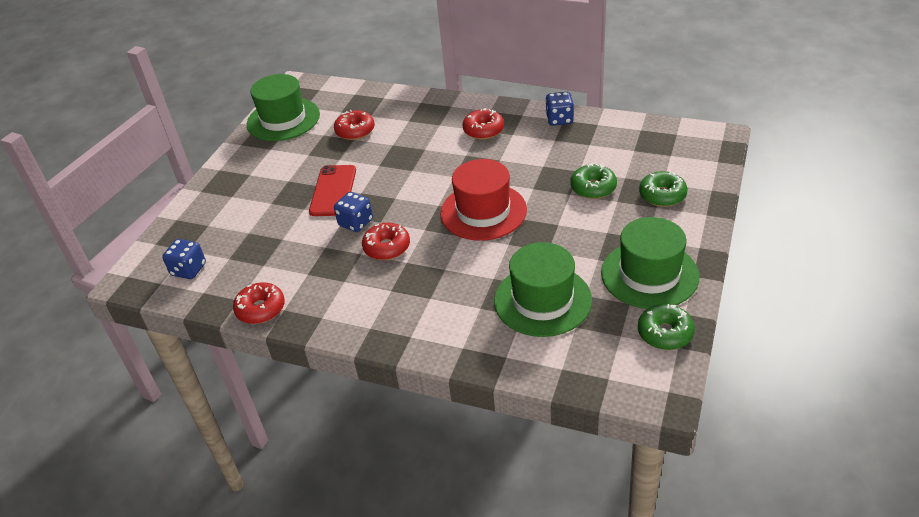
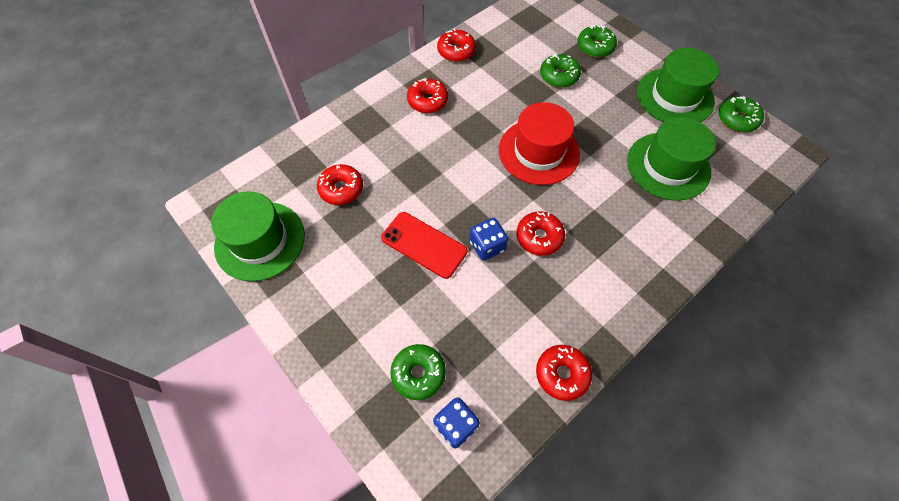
camera: 65 degrees left, 20 degrees up
(220, 235) = (418, 373): none -> green donut
(559, 119) = (456, 51): blue dice -> red donut

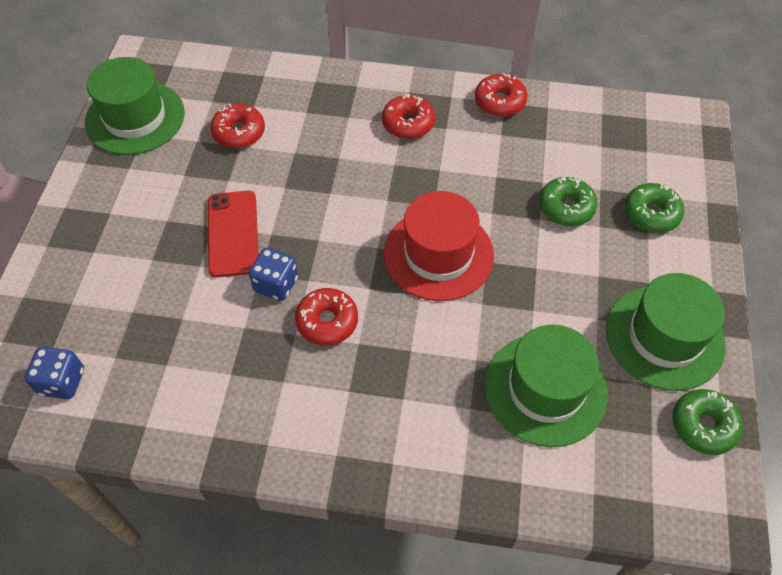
camera: 50 degrees right, 5 degrees down
(418, 373) = (93, 319): green donut -> none
(562, 374) = (180, 439): red donut -> none

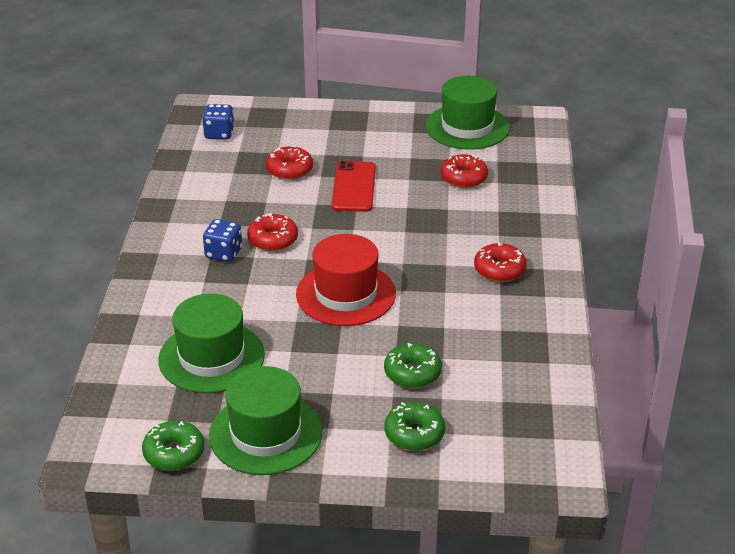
camera: 85 degrees right, 20 degrees down
(233, 233) = (354, 187): red phone -> red phone turned 75 degrees counterclockwise
(276, 284) = (306, 212): blue dice -> blue dice (223, 253)
(499, 102) = (546, 328): red donut -> red donut (289, 170)

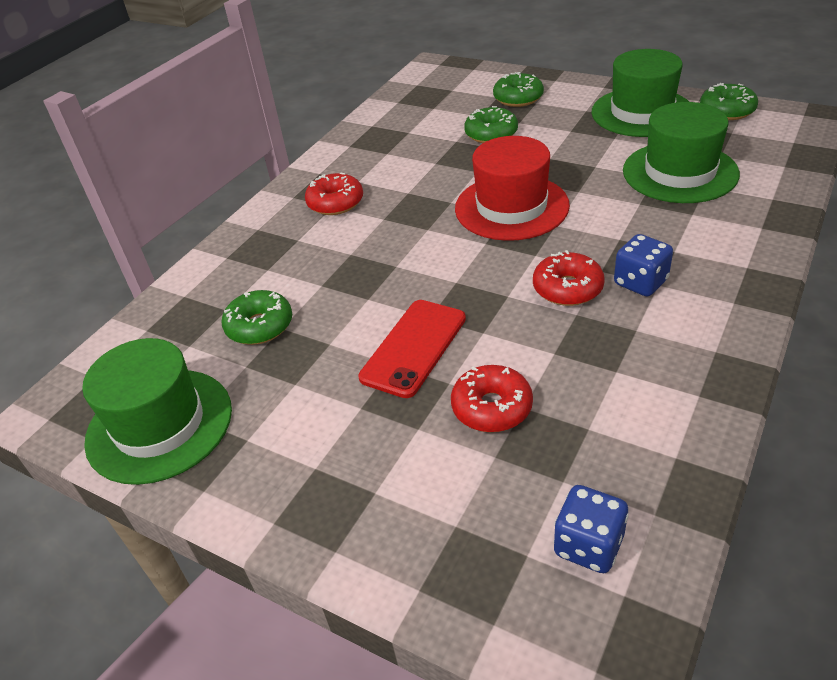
camera: 150 degrees left, 5 degrees up
(463, 178) = (259, 326): red donut -> green donut

